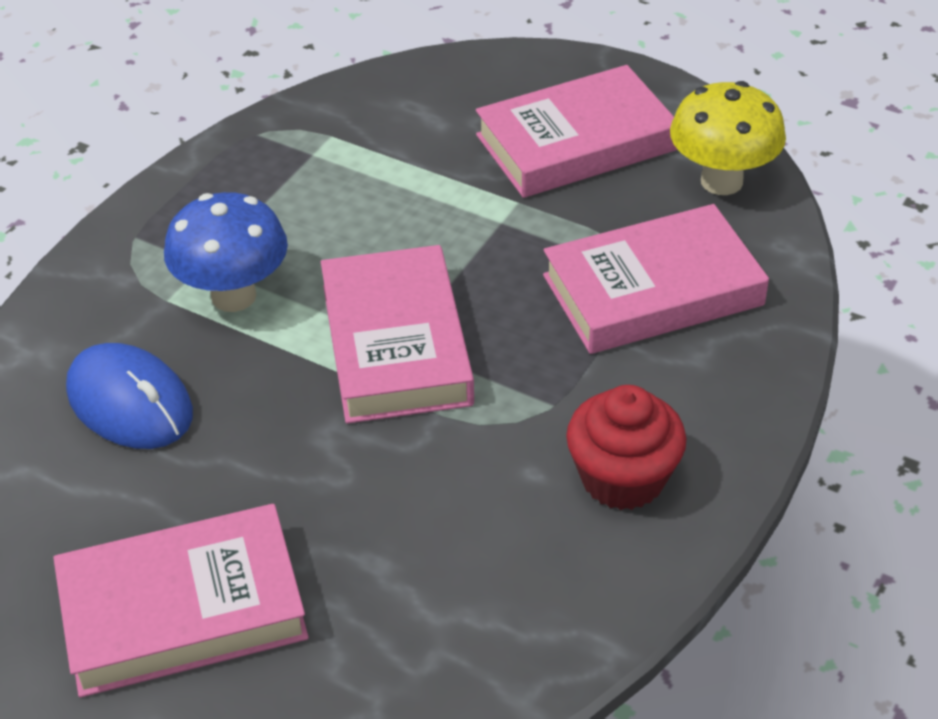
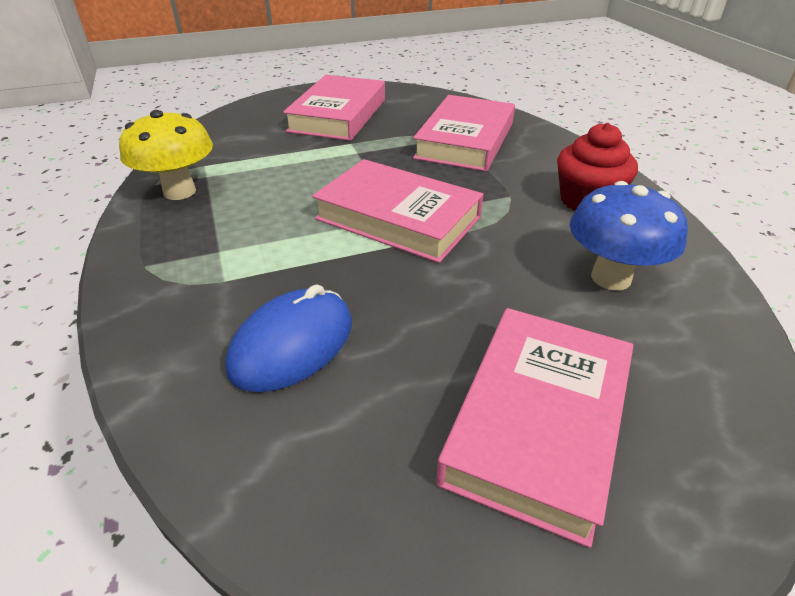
camera: 50 degrees left, 5 degrees down
(130, 402) = (292, 344): blue mouse -> blue mouse turned 45 degrees counterclockwise
(233, 296) = (267, 253): blue mushroom -> blue mushroom (611, 278)
(721, 181) = (420, 100): yellow mushroom -> yellow mushroom (179, 191)

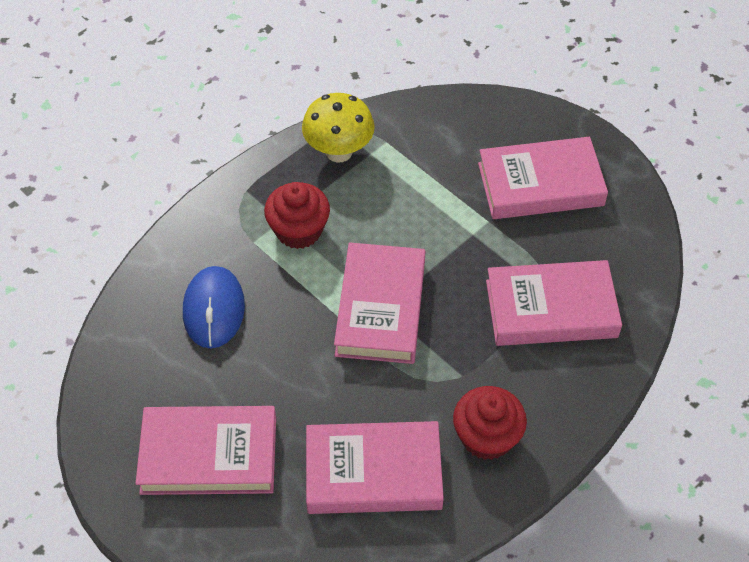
camera: 65 degrees right, 15 degrees up
(246, 242) = (298, 230): none -> red cupcake
(292, 344) = (213, 309): blue mouse -> blue mouse turned 75 degrees clockwise
(611, 278) = (373, 473): blue mushroom -> pink book

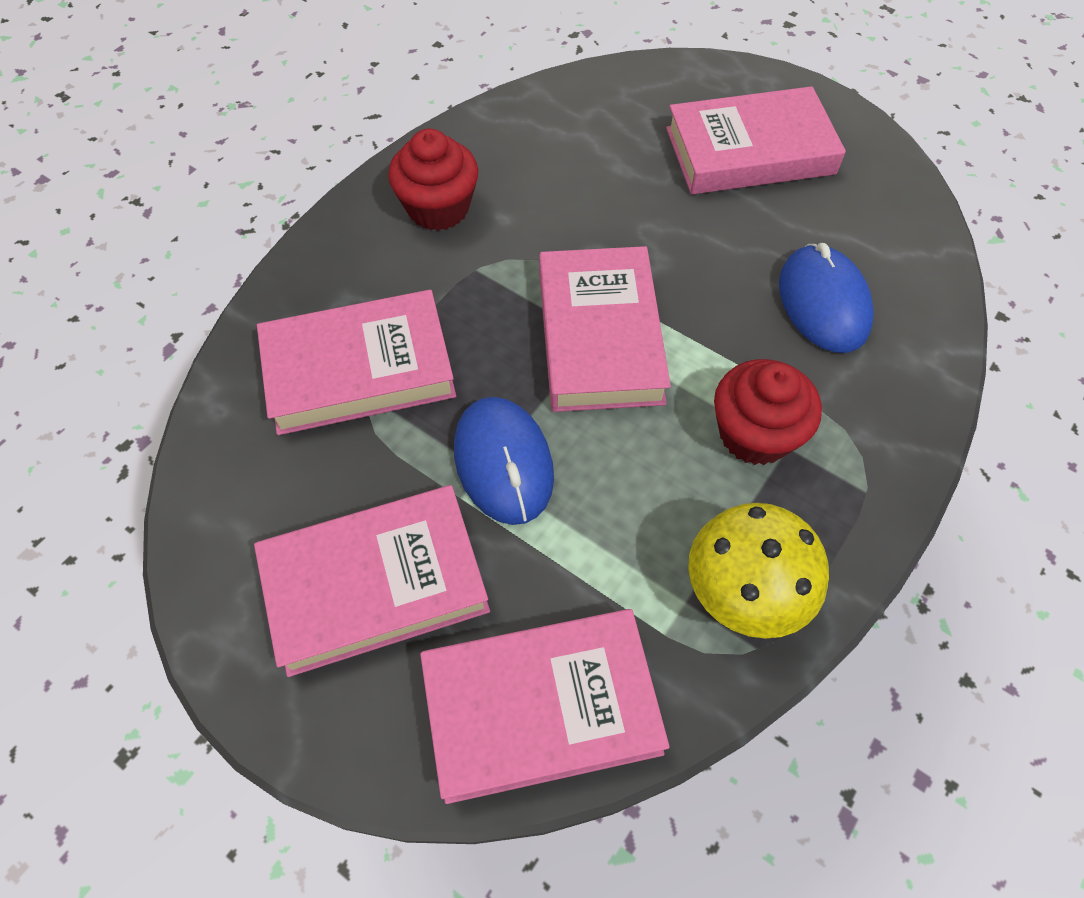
camera: 170 degrees right, 5 degrees up
(373, 473) = (562, 159): pink book -> pink book (541, 707)
(460, 236) = (503, 462): none -> blue mouse

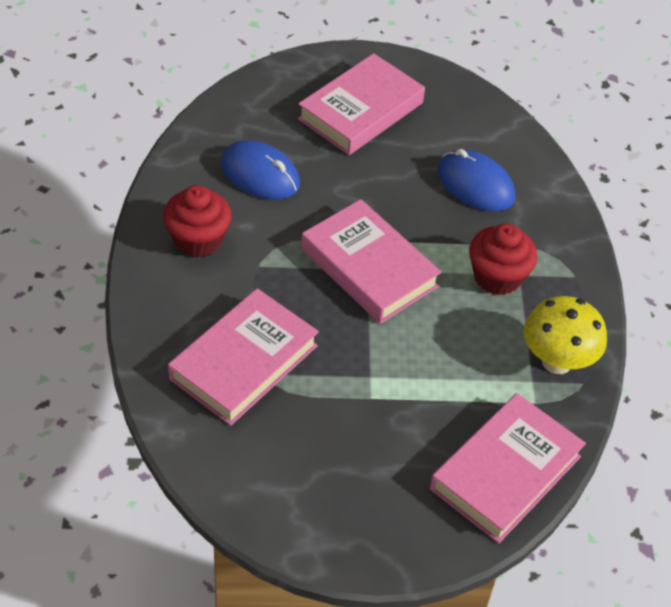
camera: 40 degrees left, 10 degrees down
(375, 584) = (366, 468): pink book -> none
(503, 462) = (377, 366): blue mouse -> blue mouse (260, 174)

